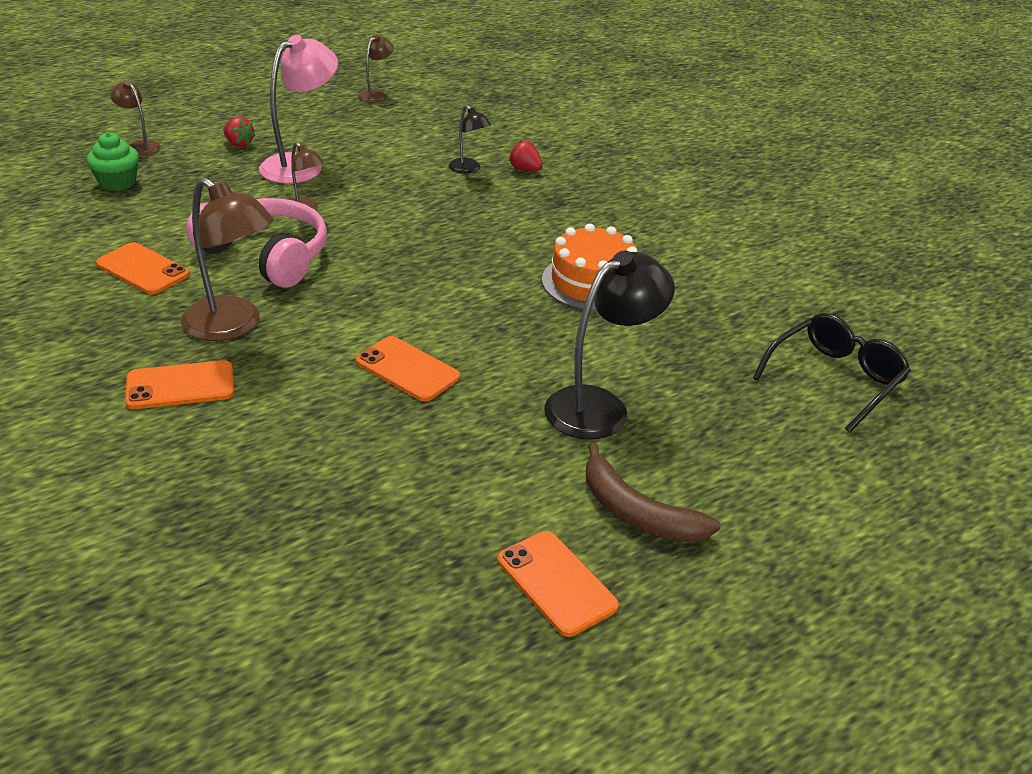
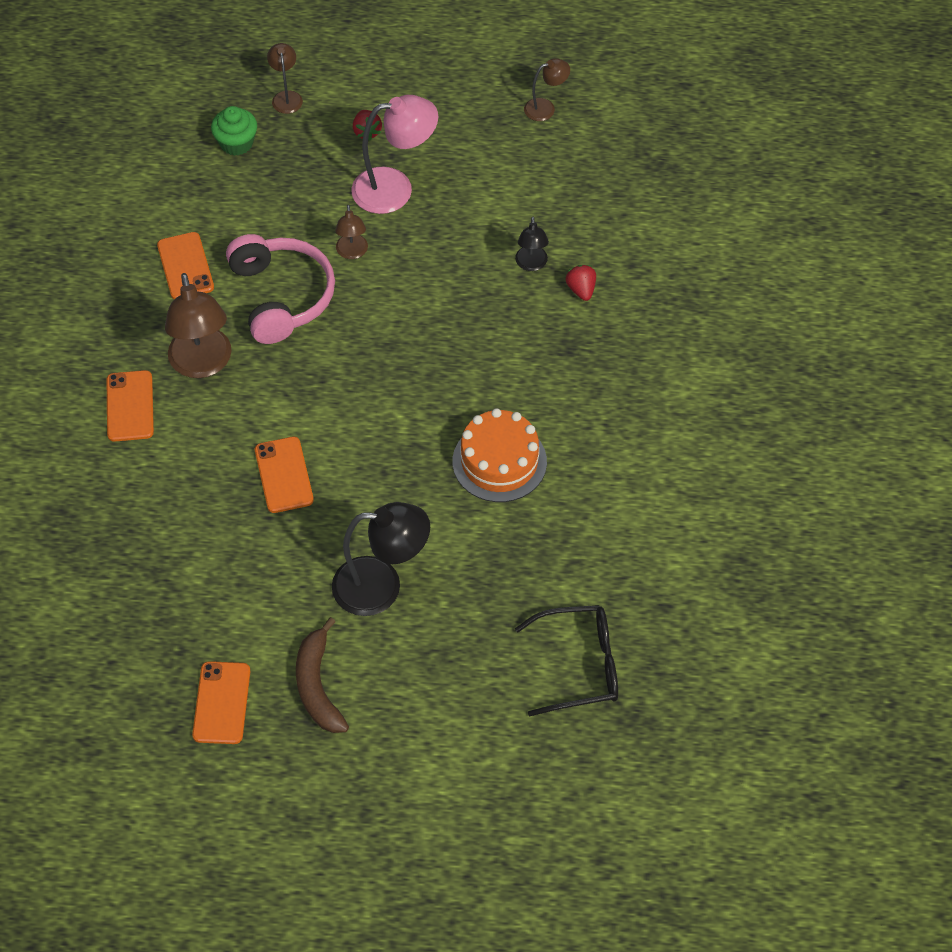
camera: 40 degrees right, 20 degrees up
(180, 386) = (130, 406): orange phone -> orange phone turned 60 degrees clockwise

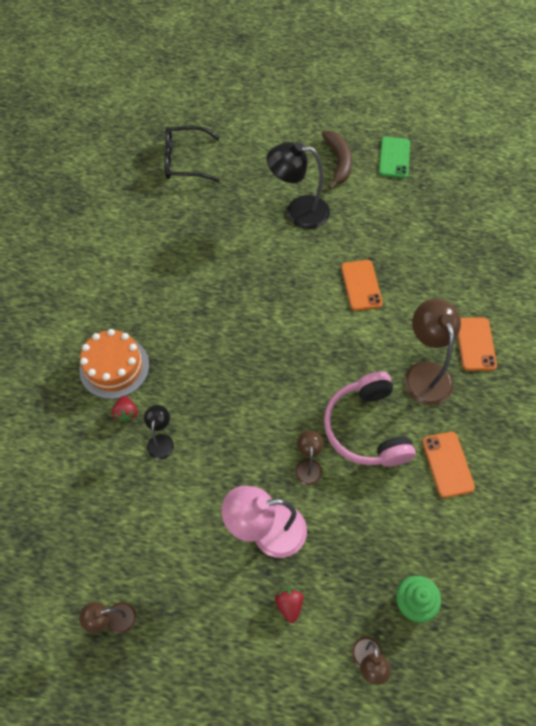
camera: 175 degrees left, 5 degrees up
(221, 703) = (394, 157): orange phone -> green phone
(499, 461) = (213, 283): orange cake -> orange cake (114, 367)

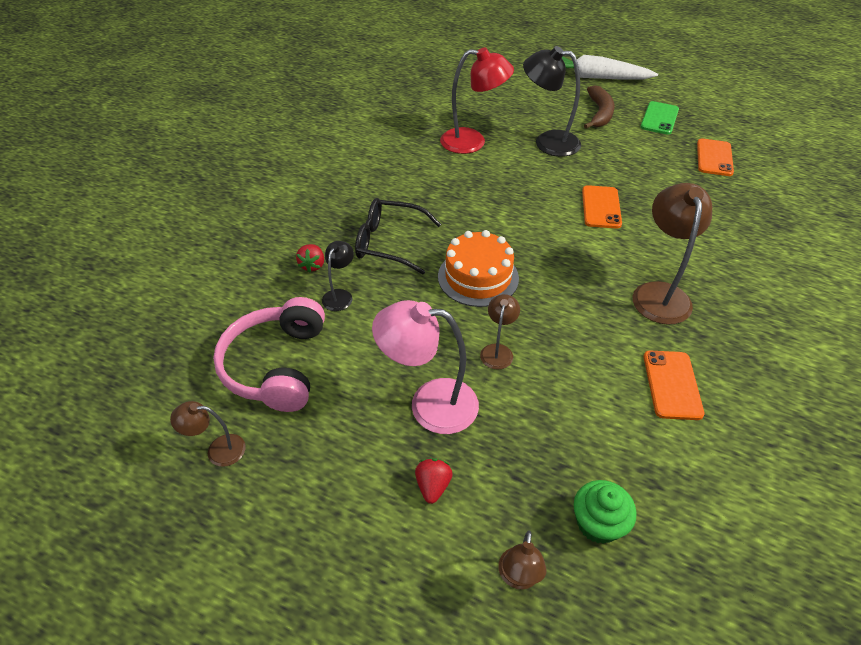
camera: 15 degrees right, 15 degrees down
(114, 367) = (316, 226): orange cake -> orange cake (478, 277)
(185, 161) = (446, 92): black glasses -> black glasses (389, 243)
(228, 226) = (472, 142): none -> red lamp
(324, 111) = (594, 77): none -> white carrot
(366, 428) = (577, 330): pink headphones -> pink headphones (276, 365)
(475, 344) = (726, 278): orange phone -> orange phone (714, 158)

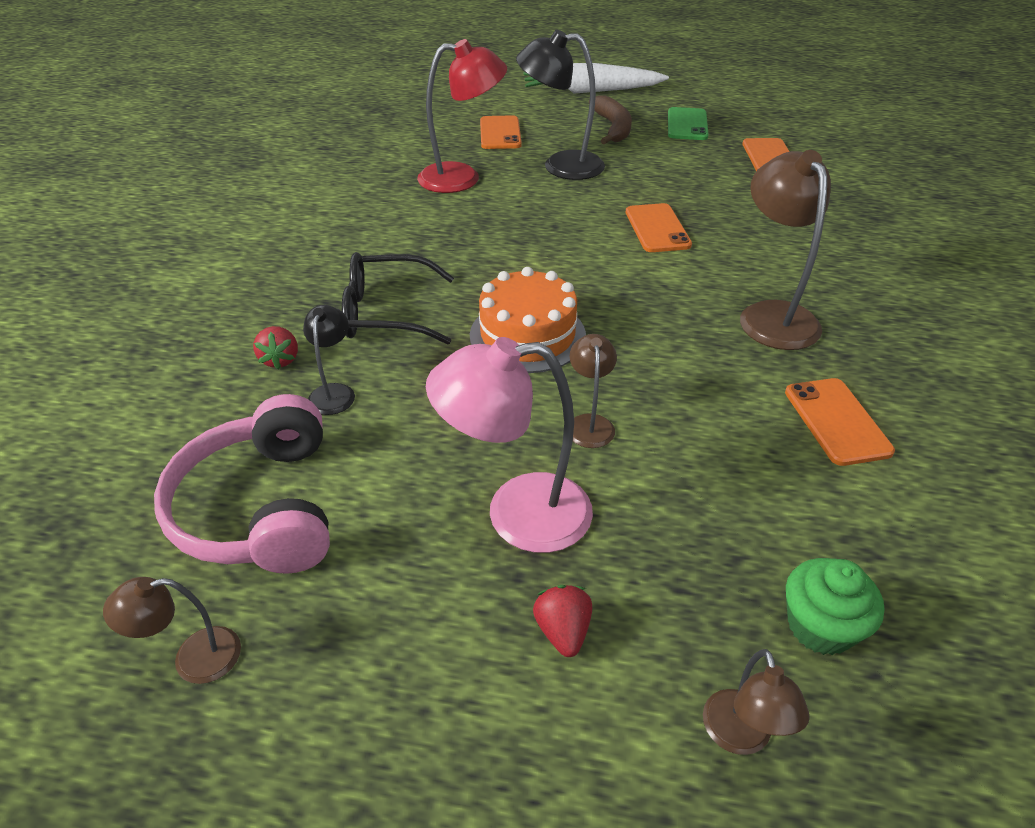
camera: 15 degrees left, 5 degrees down
(512, 107) = (500, 133): none -> orange phone

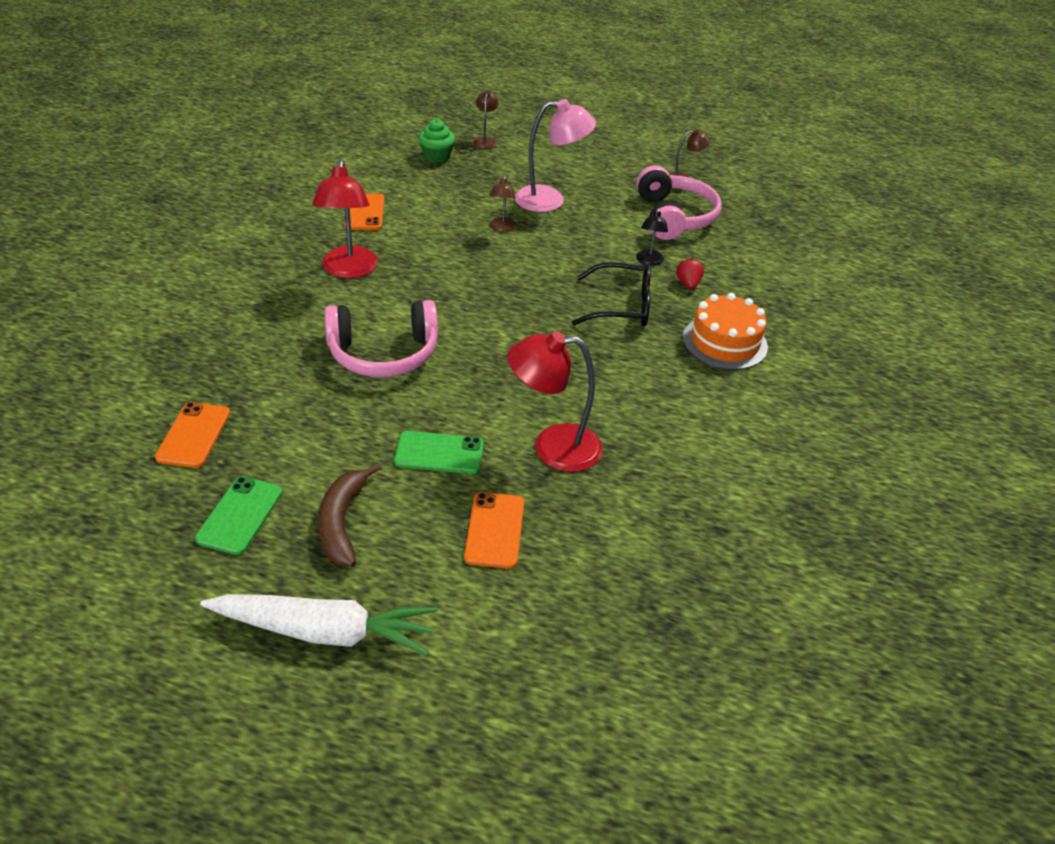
camera: 175 degrees left, 0 degrees up
(527, 335) = (524, 278): orange cake -> orange cake (724, 342)
(560, 166) = (439, 453): black lamp -> green phone
(563, 631) = (539, 167): red strawberry -> none
(657, 228) = (383, 353): orange phone -> pink headphones
(772, 315) = (349, 270): brown lamp -> red lamp

